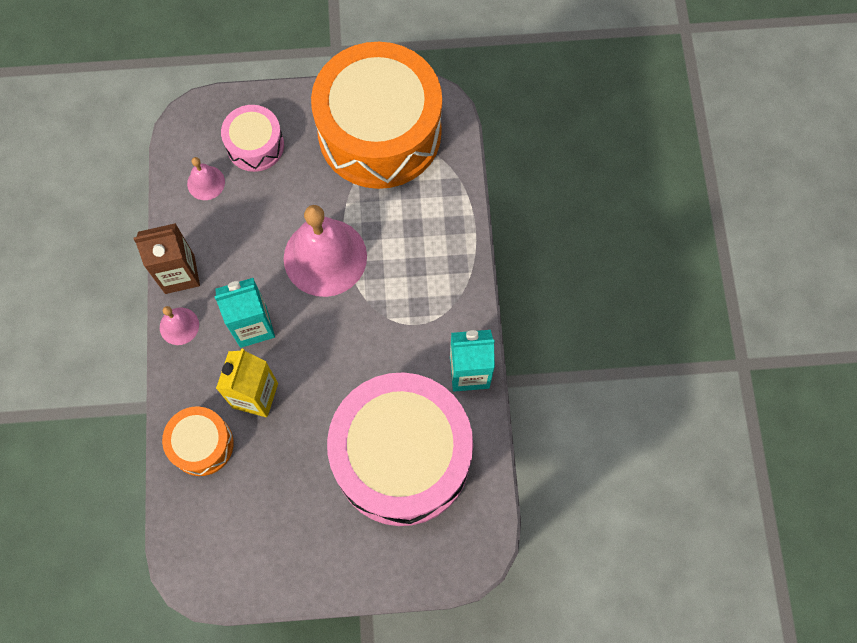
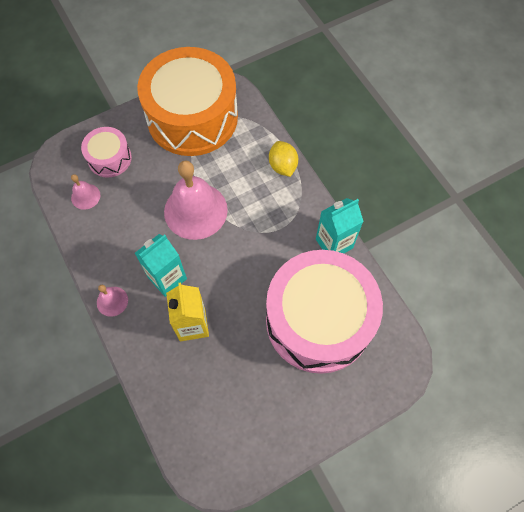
camera: 25 degrees left, 5 degrees down
(179, 274) = (95, 265): brown carton -> none
(202, 444) = (170, 377): orange drum -> none
(458, 245) = (283, 166): none -> yellow lemon

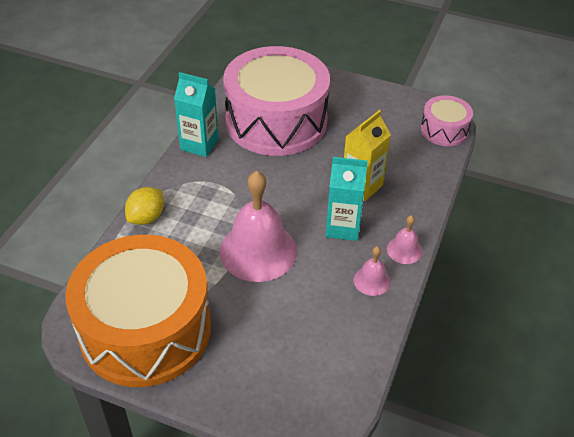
camera: 130 degrees left, 20 degrees down
(85, 196) = (334, 353): pink bell -> pink bell (372, 280)
(109, 158) = (269, 368): pink drum -> pink drum (444, 130)

